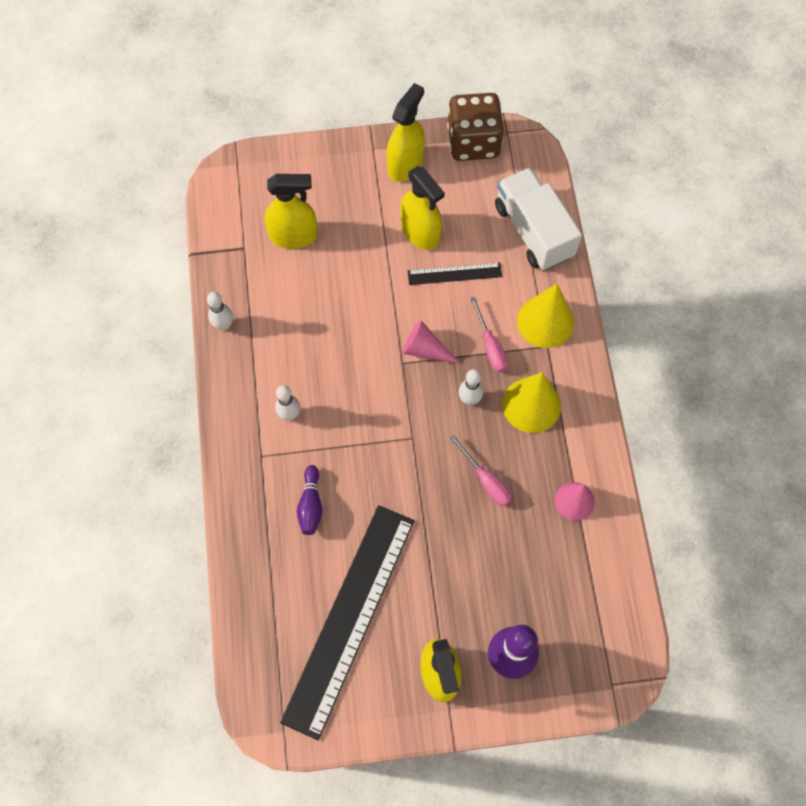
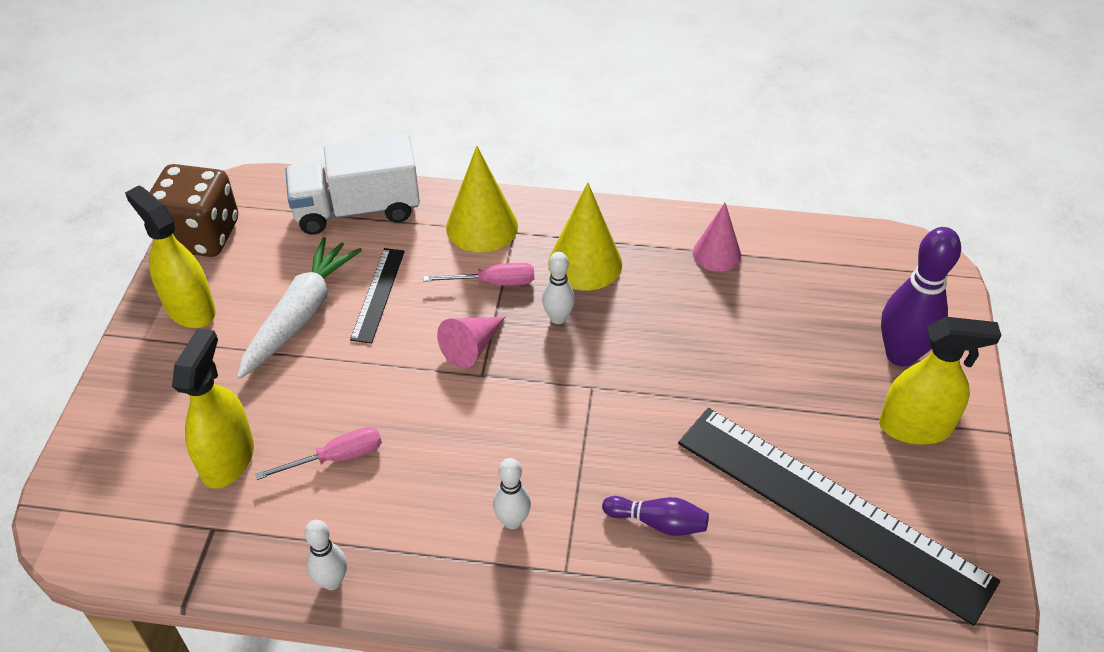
camera: 75 degrees left, 20 degrees down
(420, 232) = (300, 315): yellow spray bottle -> white carrot
(485, 480) = (670, 326): pink screwdriver -> pink screwdriver (337, 458)

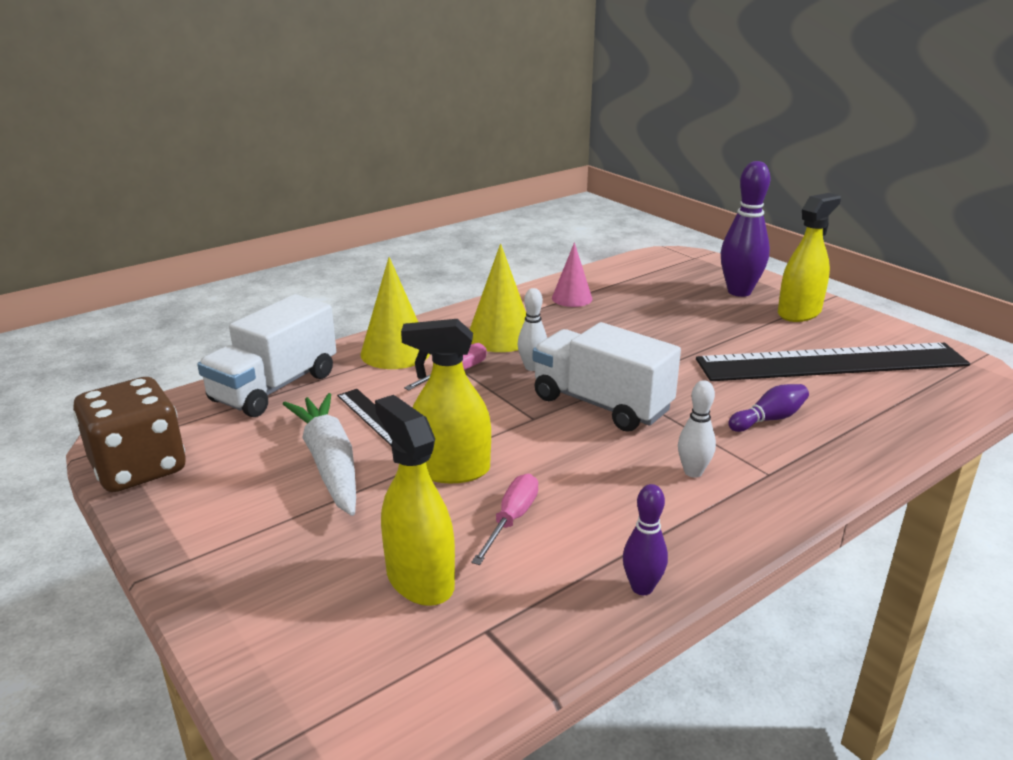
camera: 45 degrees left, 20 degrees down
(190, 309) = (208, 515): yellow spray bottle -> yellow spray bottle (451, 470)
(332, 581) = (642, 588): white bowling pin -> purple bowling pin
(472, 347) = (501, 409): pink cone -> none
(551, 399) = (601, 404): none -> white truck

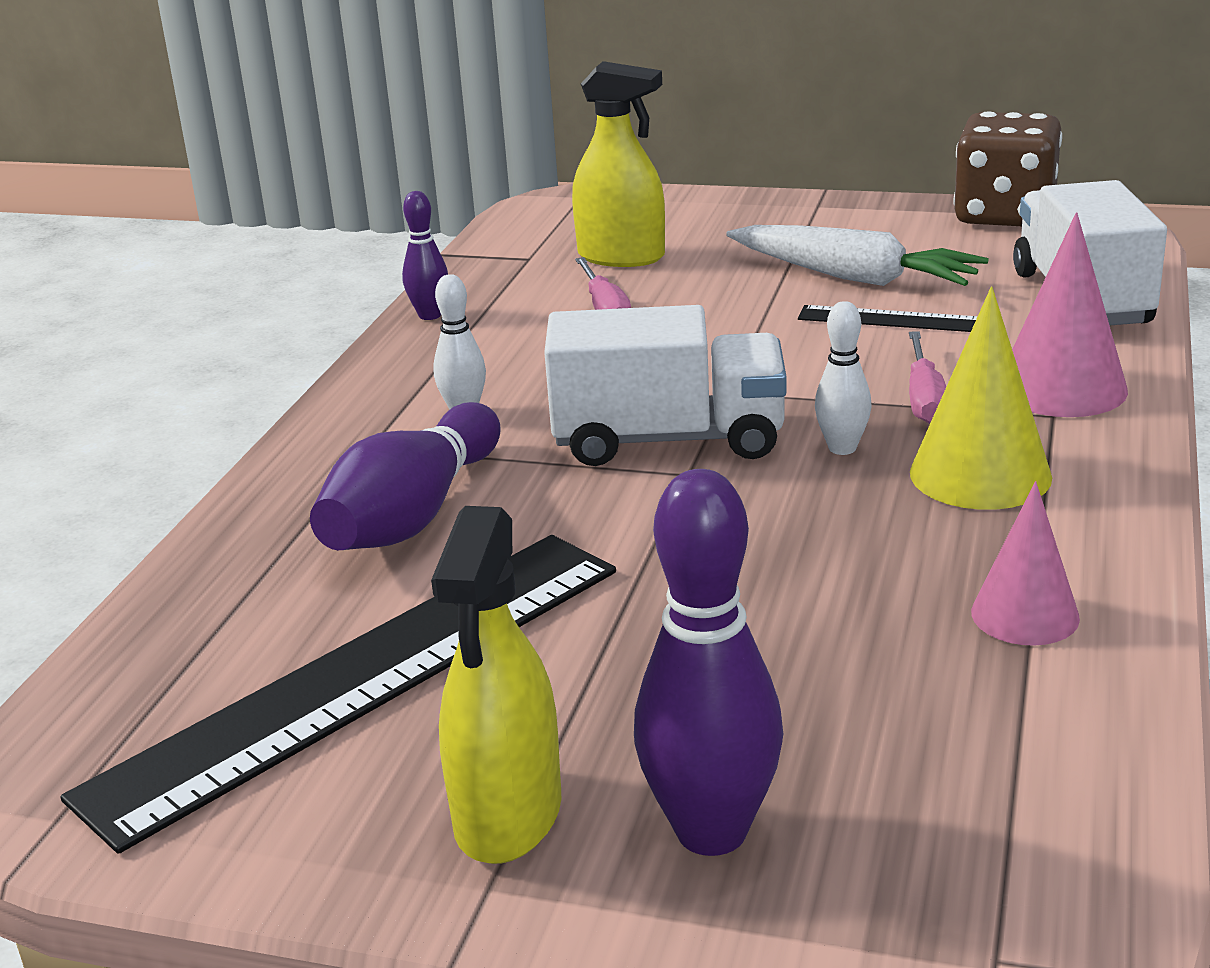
camera: 145 degrees right, 0 degrees up
(395, 352) = (1061, 388): yellow cone -> pink cone
(451, 470) = (727, 316): yellow spray bottle -> none
(769, 419) = (413, 515): purple bowling pin -> purple bowling pin, size x1.83

